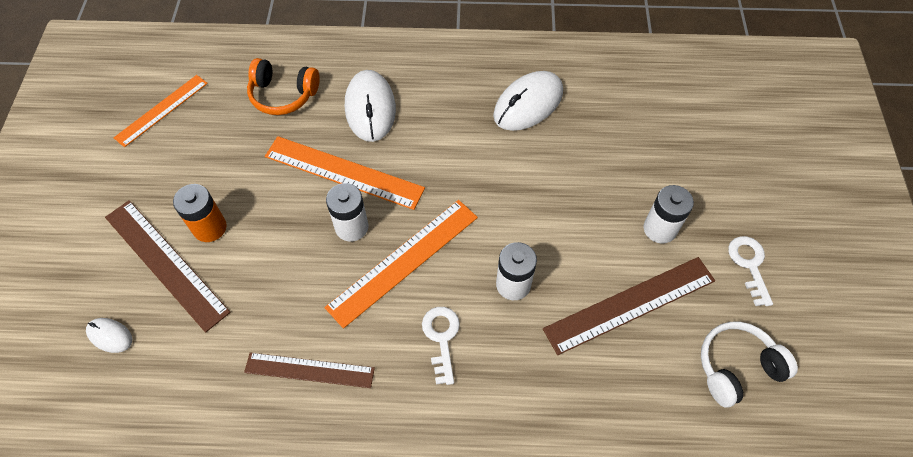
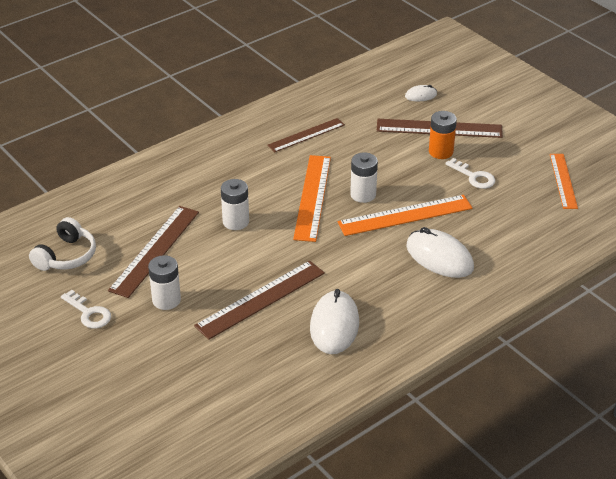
camera: 140 degrees right, 20 degrees down
(283, 95) = (506, 231): orange headphones -> none
(441, 338) = (252, 180): white key -> white key (474, 177)
(568, 171) = (260, 299): none -> brown ruler

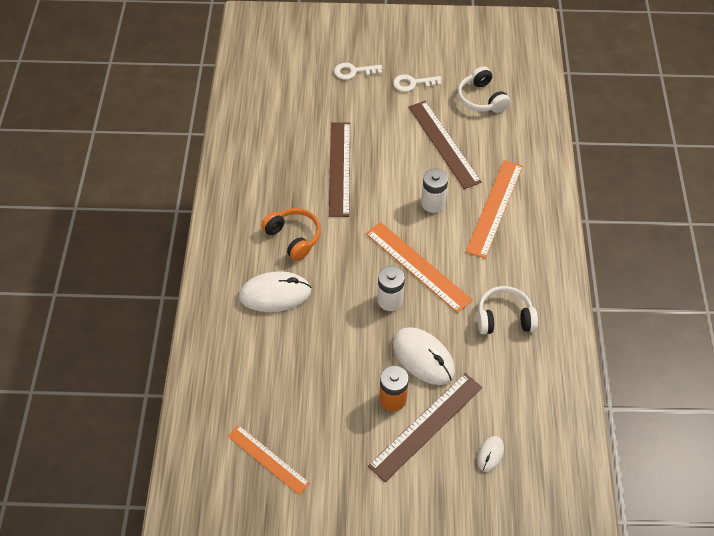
camera: 130 degrees right, 15 degrees up
(166, 300) = (387, 123): white battery -> none
(306, 135) = (504, 318): brown ruler -> white headphones
(334, 325) = (276, 189): white mouse -> white mouse (423, 357)
(373, 281) = (293, 238): none -> orange headphones
(405, 215) = (340, 309): orange ruler -> orange ruler (495, 208)
(474, 177) = (338, 395): white key -> white key (353, 71)

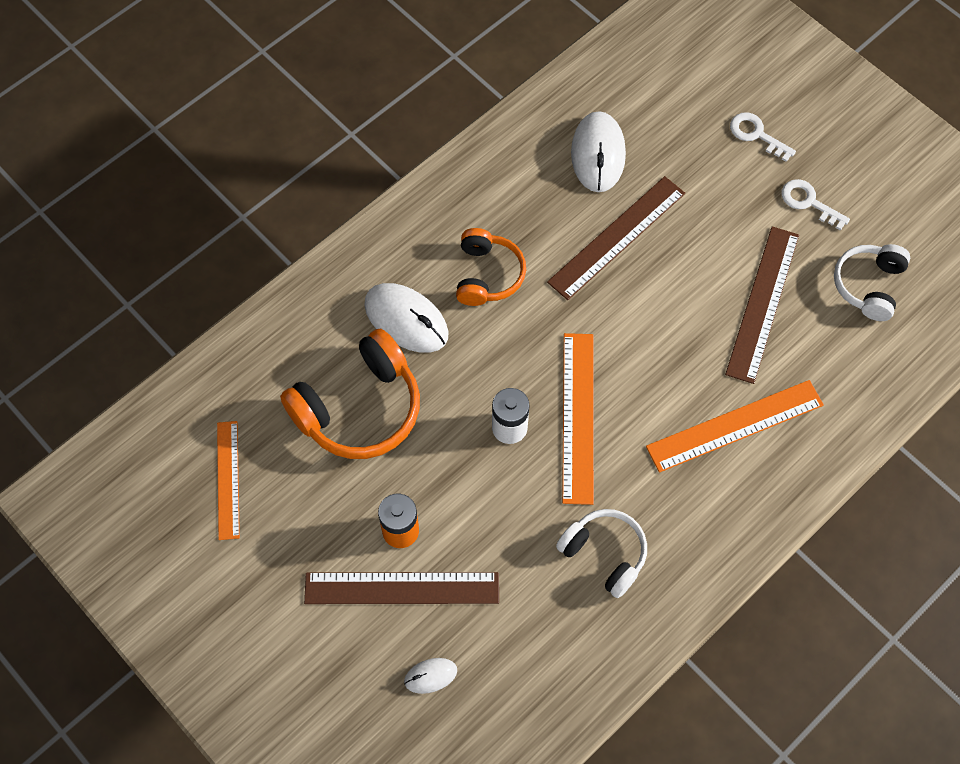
camera: 45 degrees right, 10 degrees up
(300, 358) = (359, 408): none -> orange headphones
(423, 357) = (476, 517): white mouse -> white mouse (598, 154)
(433, 203) = (672, 361): white battery -> none

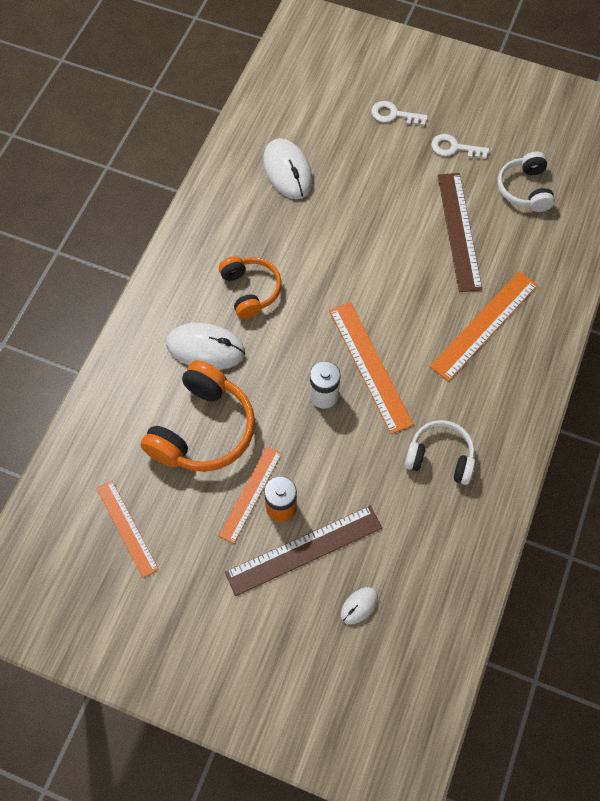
camera: 25 degrees left, 0 degrees up
(375, 501) = (251, 494): none -> orange ruler
(617, 237) = (332, 225): brown ruler -> none

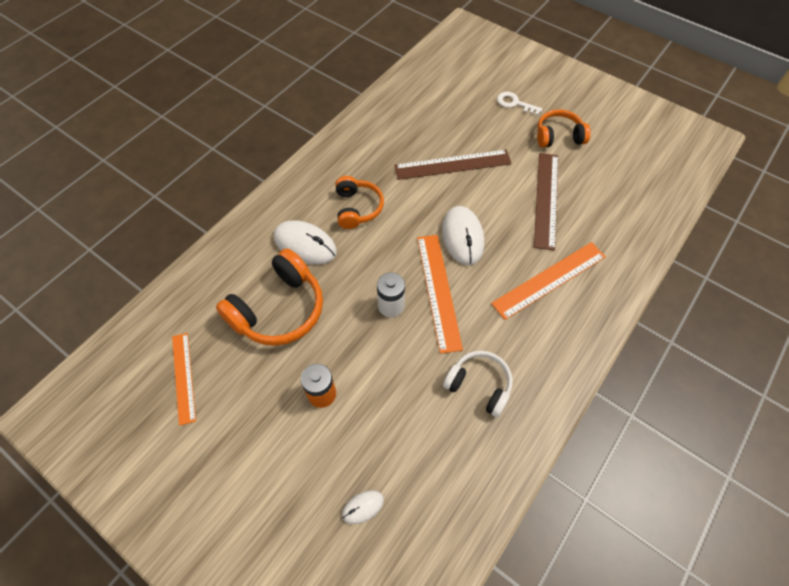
camera: 15 degrees right, 5 degrees down
(251, 494) = (299, 375): orange ruler -> none
(287, 171) = (417, 127): white mouse -> white mouse (462, 237)
(304, 550) = (329, 438): brown ruler -> brown ruler (452, 164)
(454, 148) = (558, 136): white key -> orange headphones
(525, 189) = (611, 179): white headphones -> none

